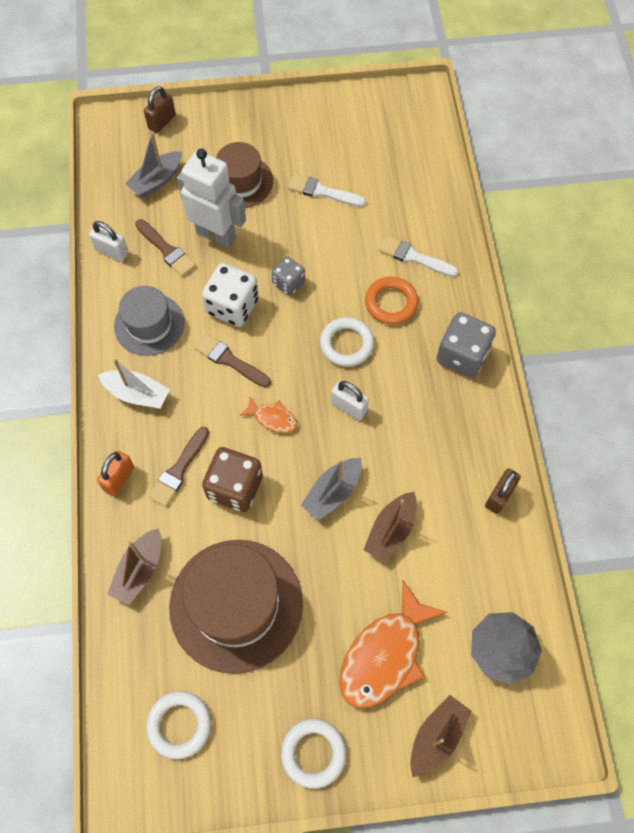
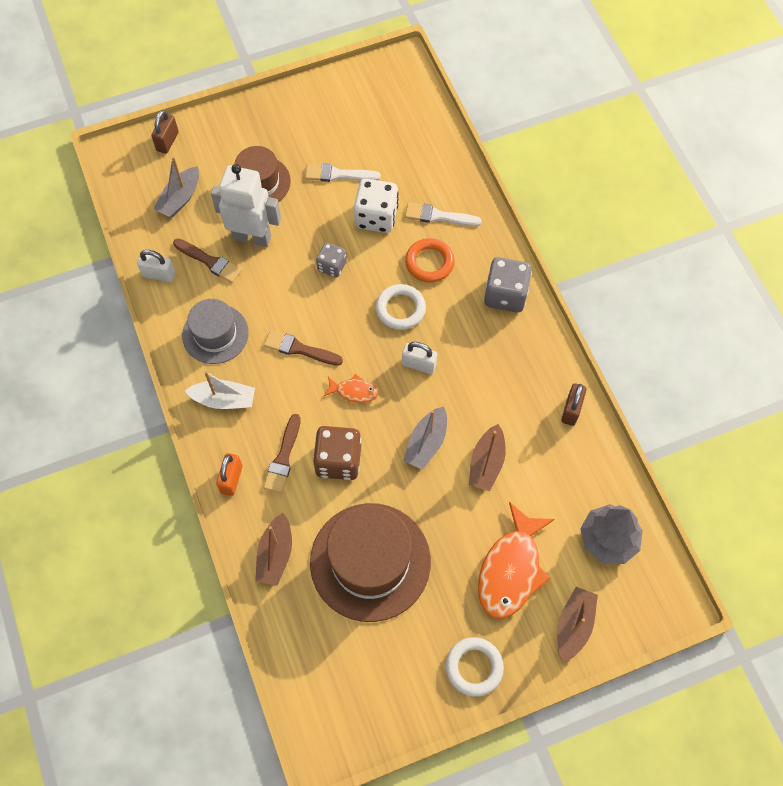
camera: 15 degrees left, 0 degrees up
(179, 725) = (351, 675): white ring -> none
(232, 306) = (287, 299): white dice -> white dice (376, 217)

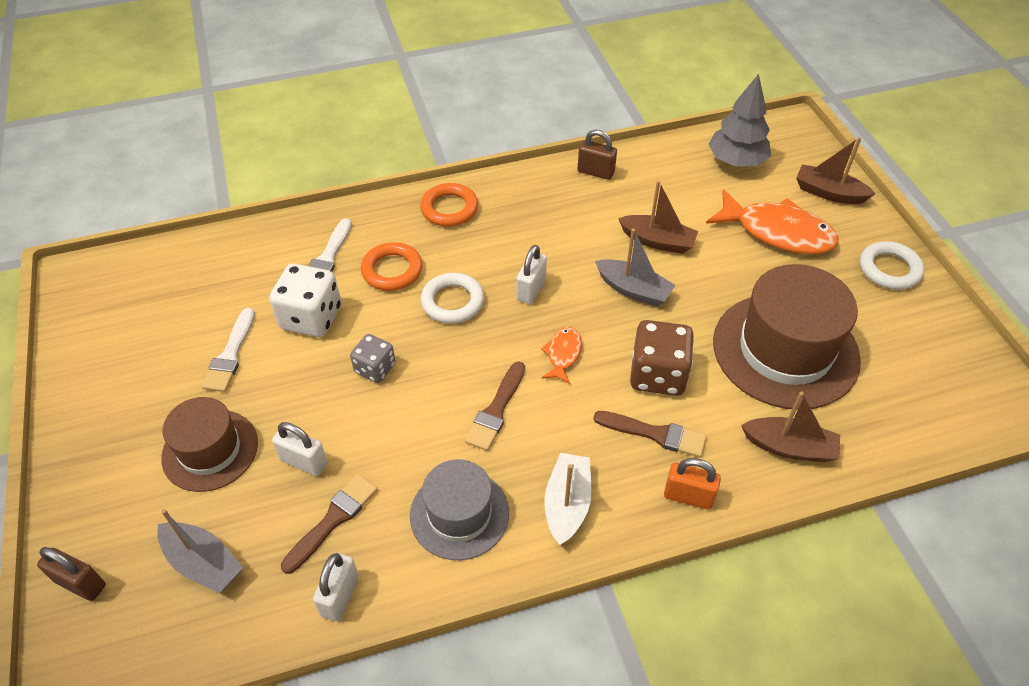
camera: 85 degrees left, 15 degrees down
(252, 237) = (304, 462): white robot -> white padlock
(505, 295) = (449, 209): grey dice -> orange ring

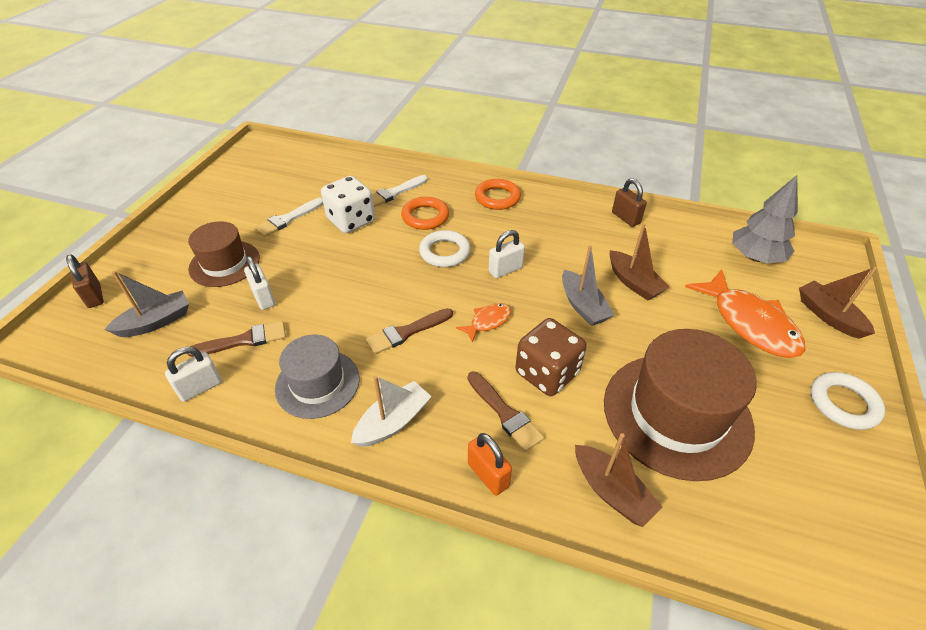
camera: 35 degrees right, 5 degrees down
(203, 563) = (156, 322): grey boat -> grey boat turned 105 degrees counterclockwise
(375, 368) = (358, 267): grey dice -> none

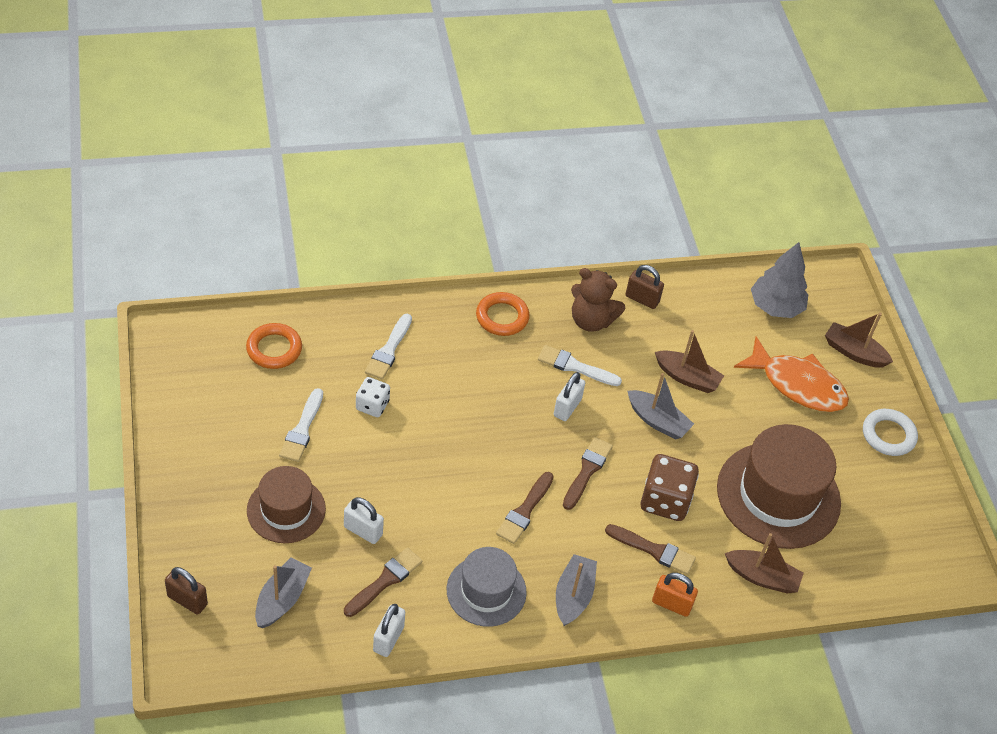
camera: 35 degrees left, 5 degrees up
(351, 221) = (372, 405): white dice -> white dice, size x0.61
(393, 422) = (573, 596): white boat -> grey boat
(425, 217) = (446, 371): orange ring -> orange ring (274, 349)
(445, 252) = (497, 409): white ring -> none
(488, 321) = (587, 471): orange fish -> brown brush
(533, 244) = (575, 366): none -> white brush
(570, 219) = (591, 320): none -> brown teddy bear

